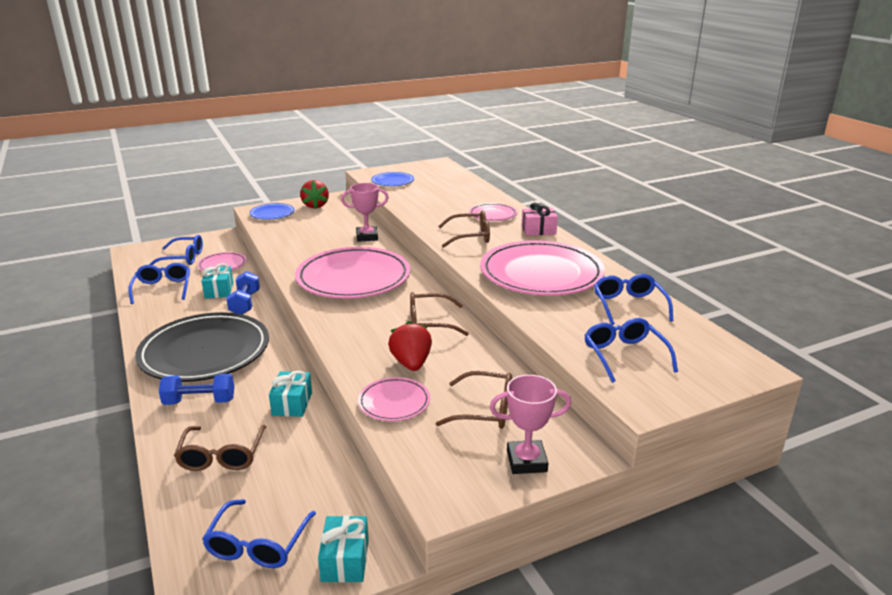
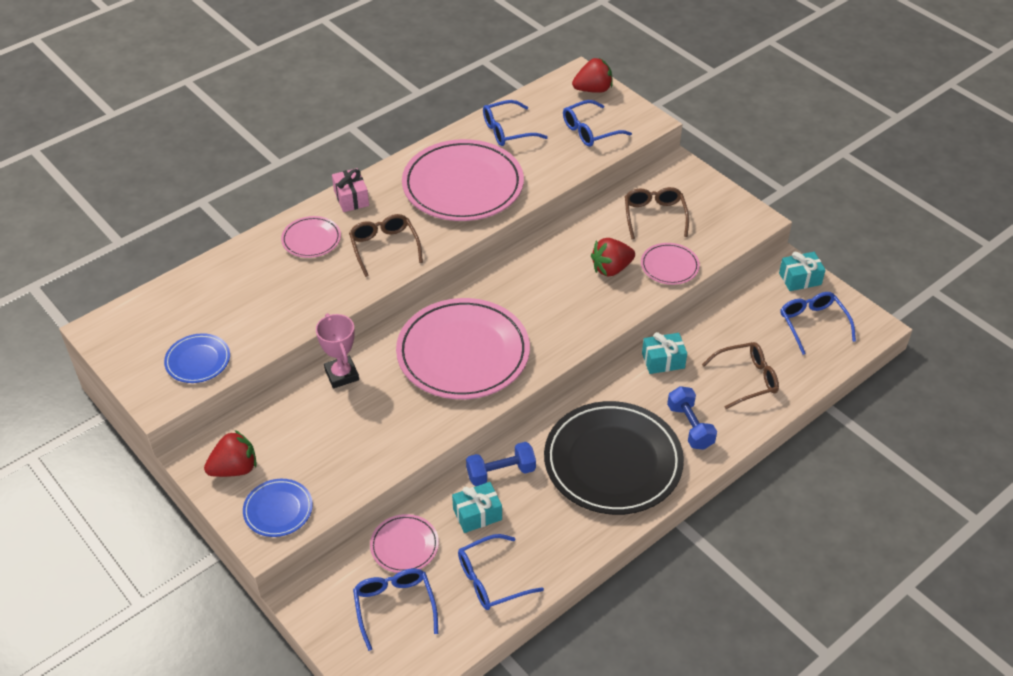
camera: 105 degrees left, 20 degrees up
(257, 544) = (812, 324): blue glasses -> blue glasses turned 105 degrees counterclockwise
(429, 322) = (538, 272): brown glasses -> none
(526, 461) = (700, 189): pink trophy -> none
(717, 372) = (593, 90): none -> red strawberry

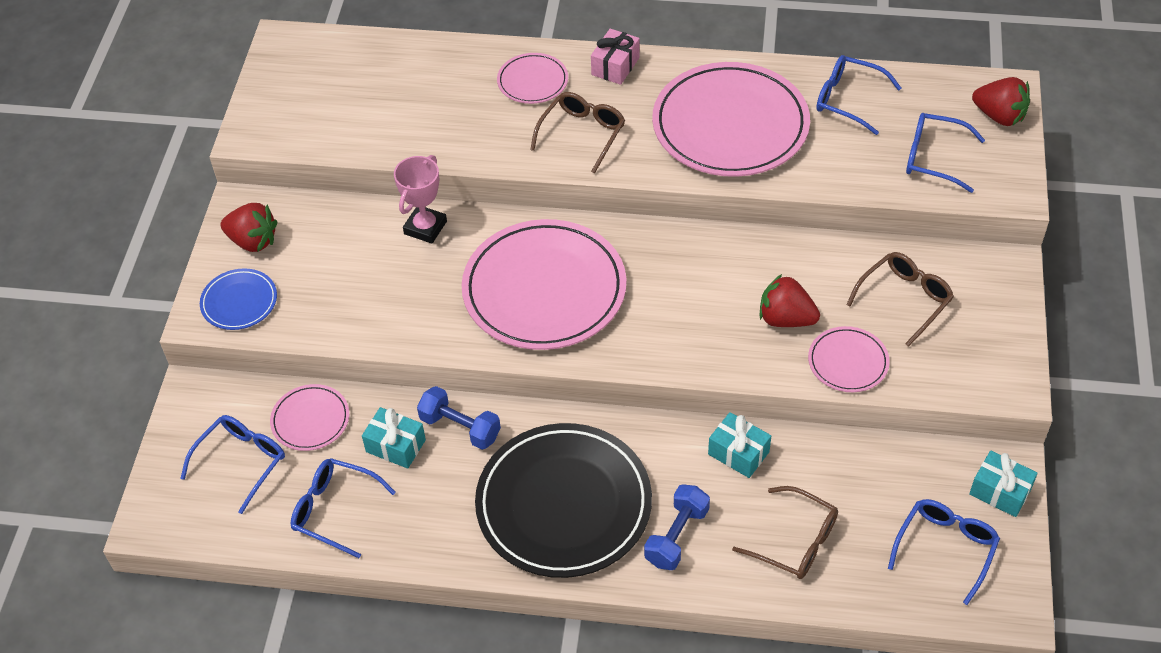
camera: 50 degrees right, 5 degrees up
(198, 361) = (315, 124): blue plate -> none

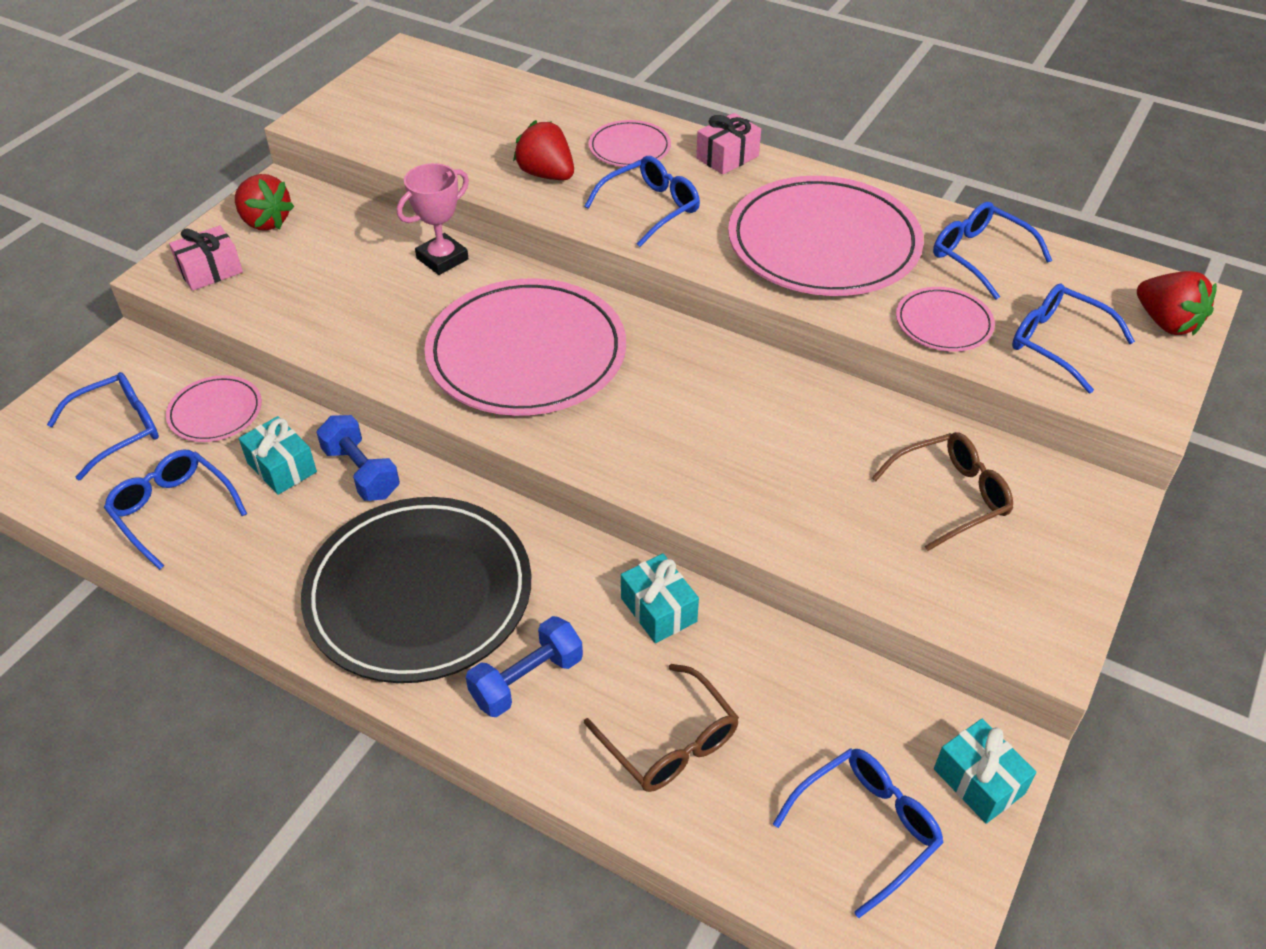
camera: 20 degrees right, 5 degrees down
(239, 302) = (210, 271): blue plate -> pink gift
(582, 134) = (651, 208): brown glasses -> blue glasses
(785, 319) = (787, 470): red strawberry -> red strawberry (546, 175)
(848, 362) = (839, 544): pink plate -> pink plate (943, 323)

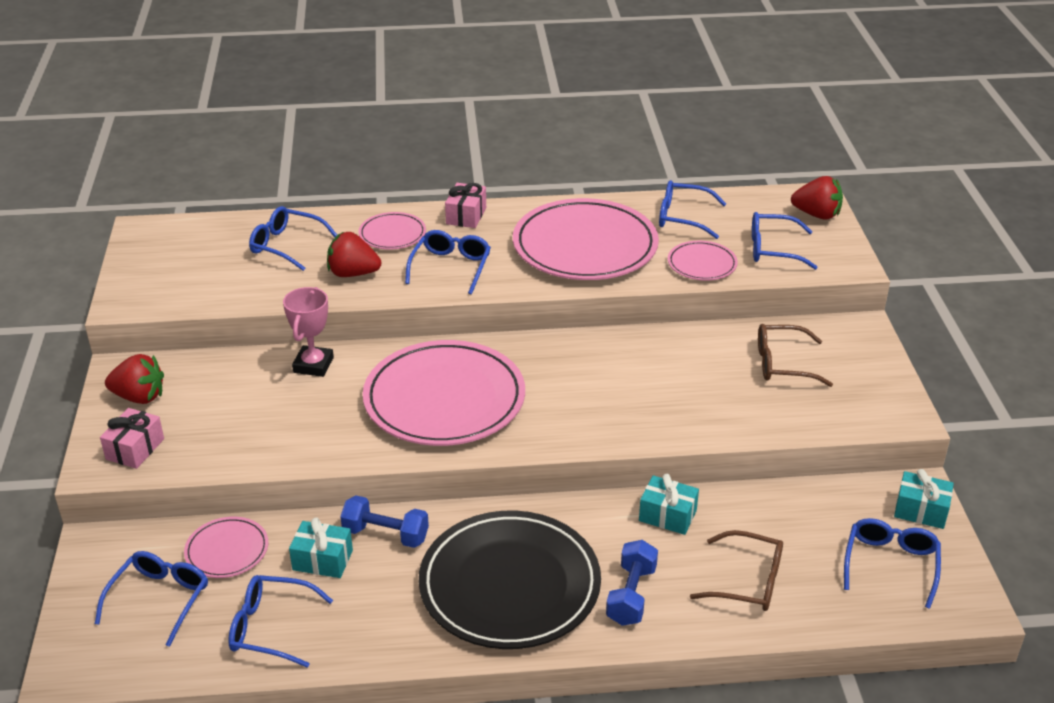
camera: 35 degrees left, 10 degrees down
(515, 119) = (286, 245): none -> blue glasses
(950, 496) = (782, 364): brown glasses -> brown glasses turned 120 degrees counterclockwise

